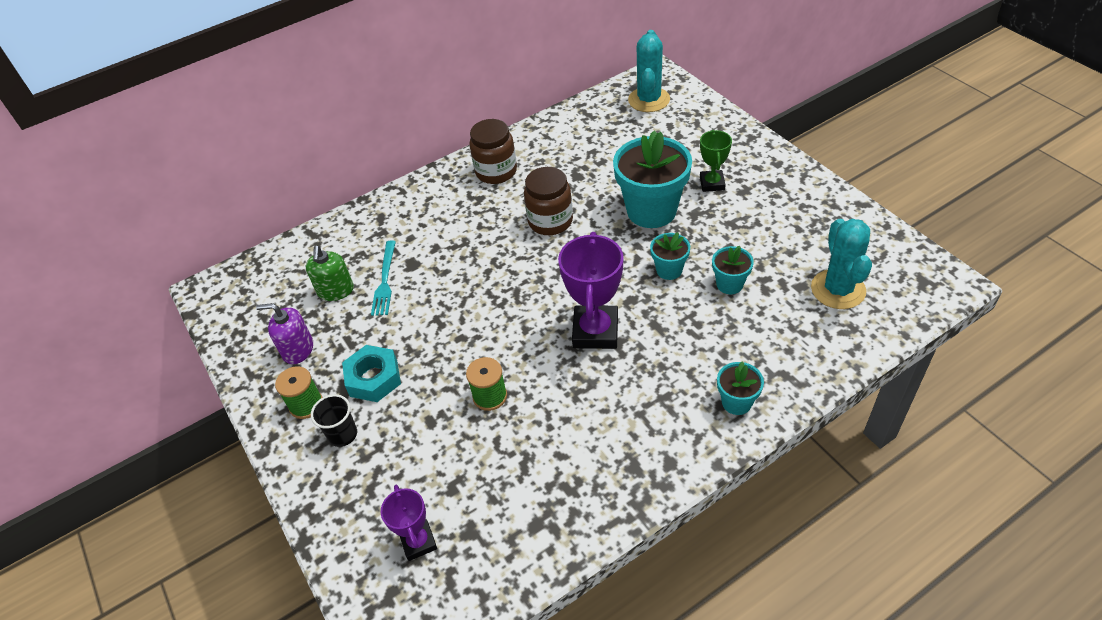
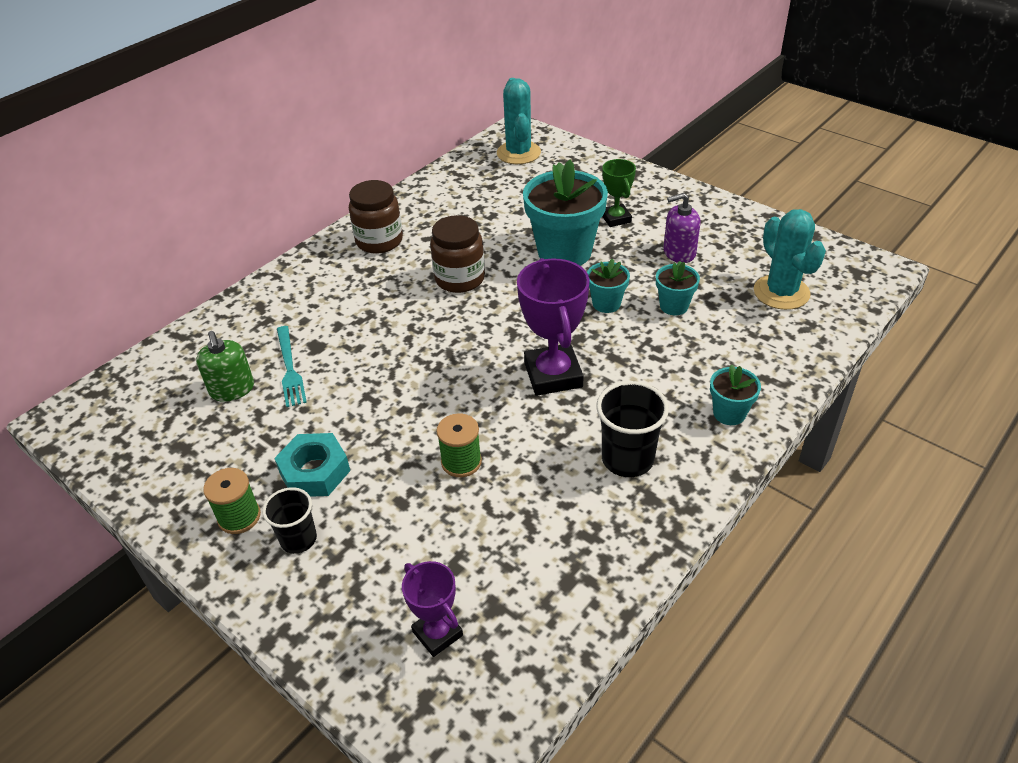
camera: 20 degrees left, 5 degrees down
(298, 349) = (206, 460): purple soap dispenser -> purple soap dispenser (679, 252)
(628, 426) = (627, 459): none -> black cup

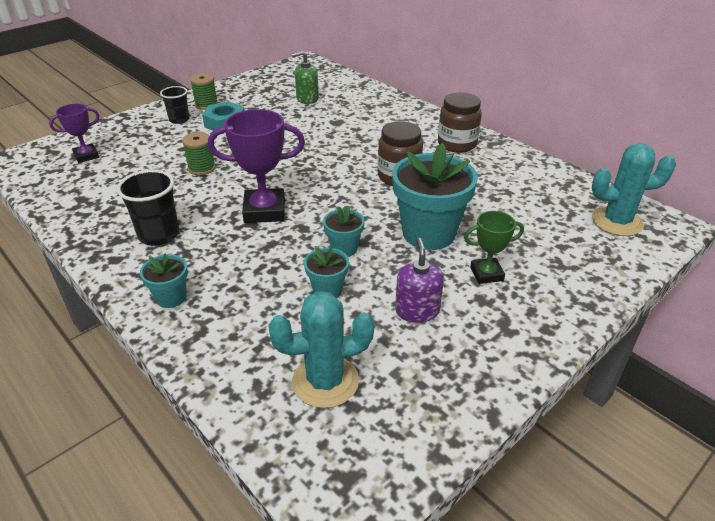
camera: 95 degrees right, 5 degrees down
(289, 368) = (318, 114): turquoise fork -> none

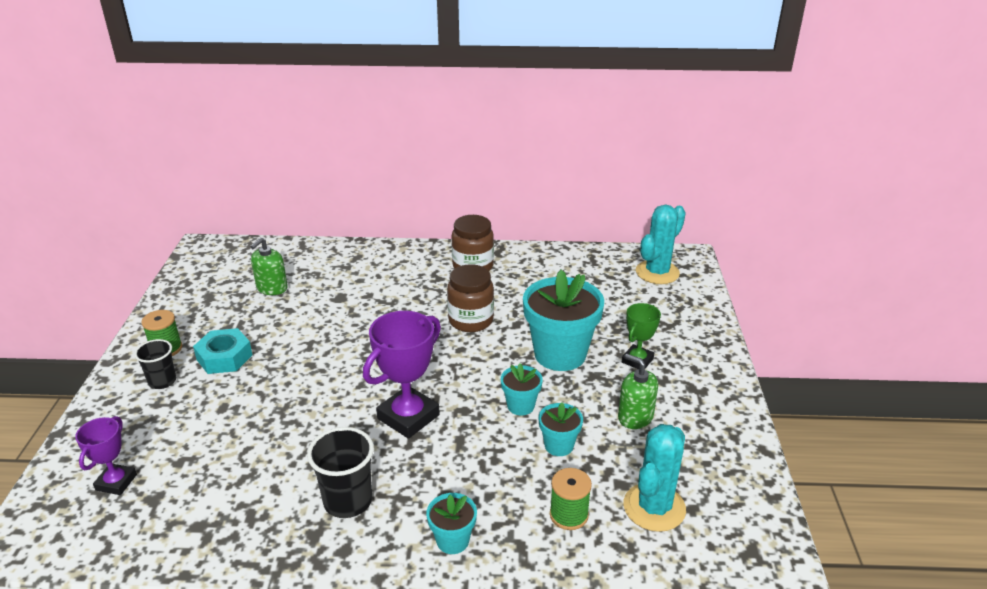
camera: 45 degrees left, 5 degrees down
(201, 168) = (280, 415): green spool -> green spool (569, 515)
(417, 311) = (635, 417): purple soap dispenser -> green soap dispenser

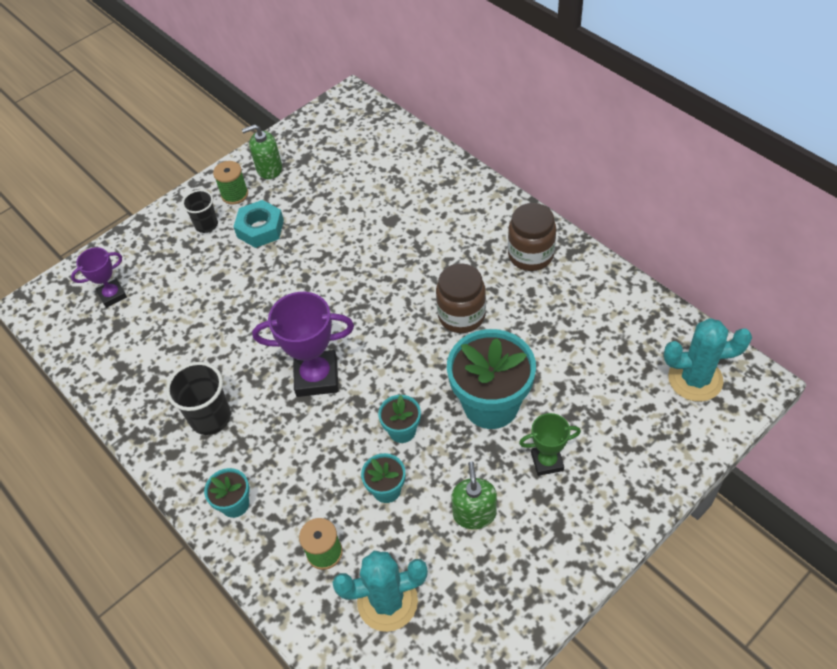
camera: 50 degrees right, 20 degrees up
(272, 288) = (354, 177): green soap dispenser -> green soap dispenser (269, 168)

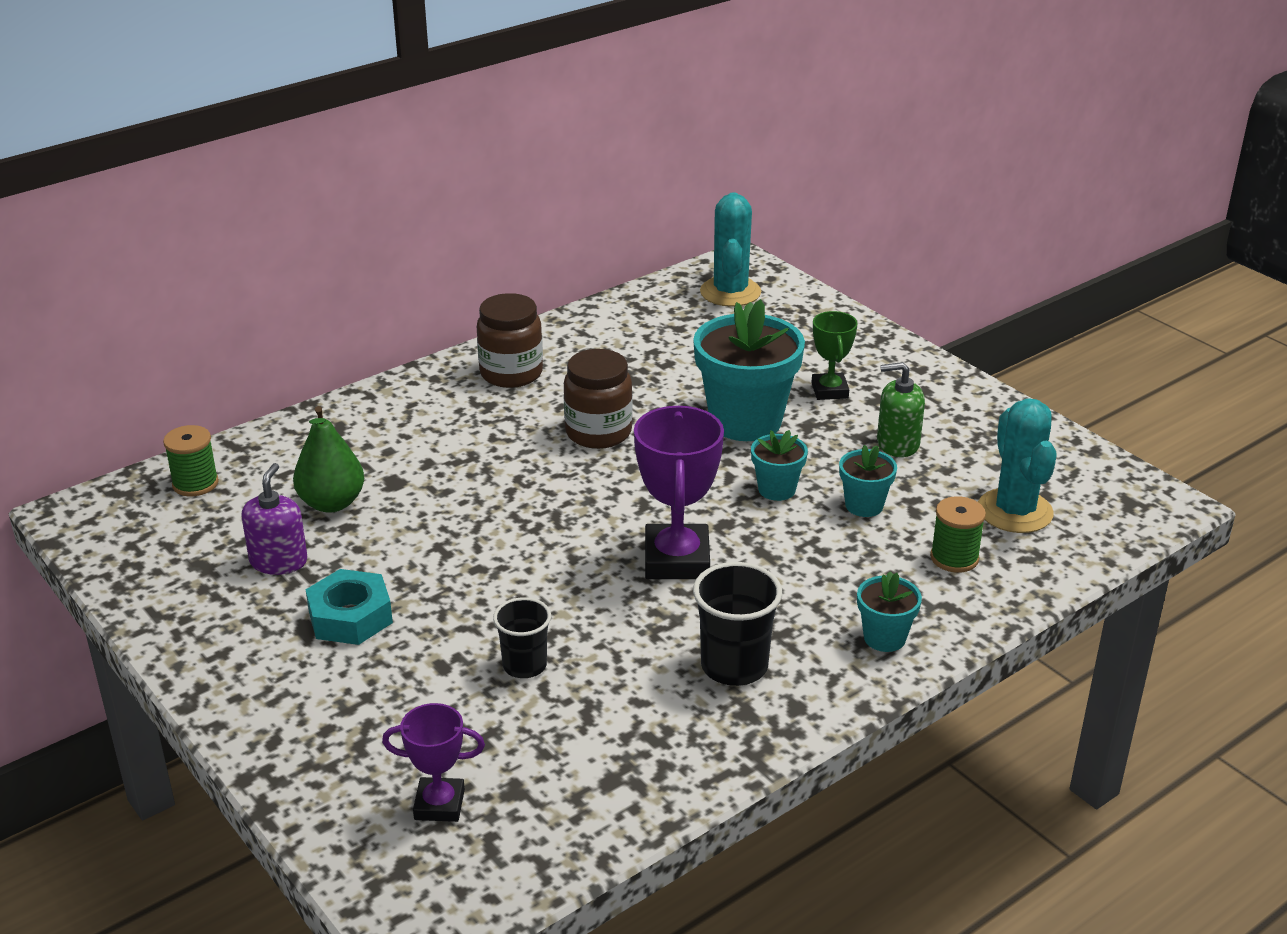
camera: 90 degrees left, 20 degrees down
(112, 295) = (439, 804): purple trophy -> purple trophy turned 60 degrees counterclockwise
(206, 225) = (310, 683): black cup -> black cup (524, 665)
(235, 194) = (249, 649): green spool -> green spool (195, 483)
(269, 168) = (204, 607): green soap dispenser -> none
(309, 188) = (279, 561): none -> purple soap dispenser
(366, 197) = (332, 503): none -> green pear

